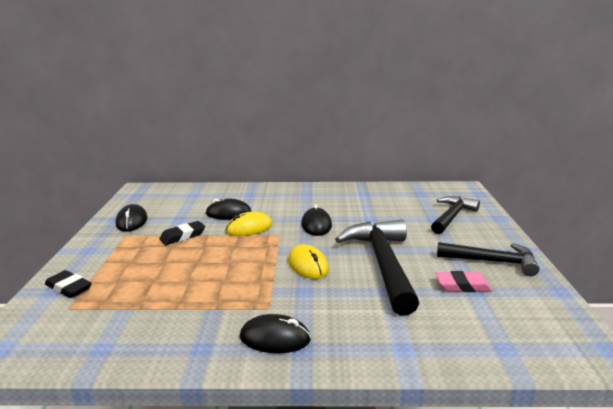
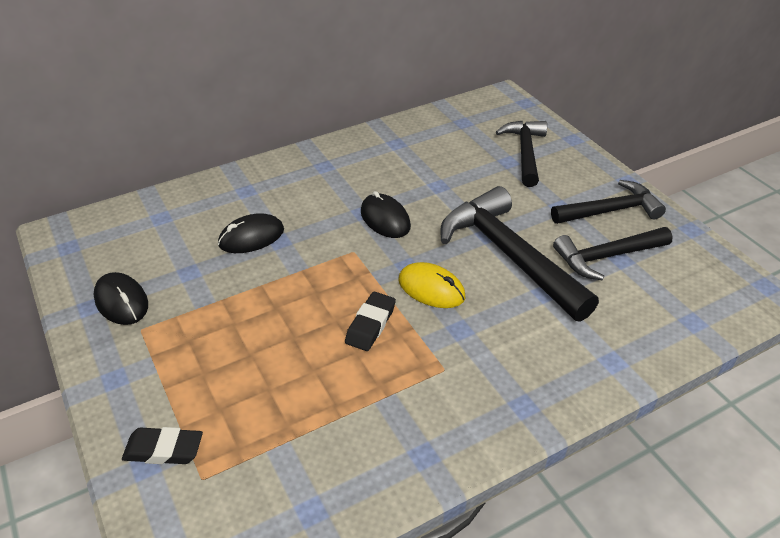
camera: 30 degrees left, 20 degrees up
(182, 236) = (229, 301): black eraser -> black eraser (370, 324)
(249, 228) = (305, 254): yellow mouse -> none
(275, 338) = (487, 405): black mouse -> none
(462, 286) = (607, 256): pink eraser -> black hammer

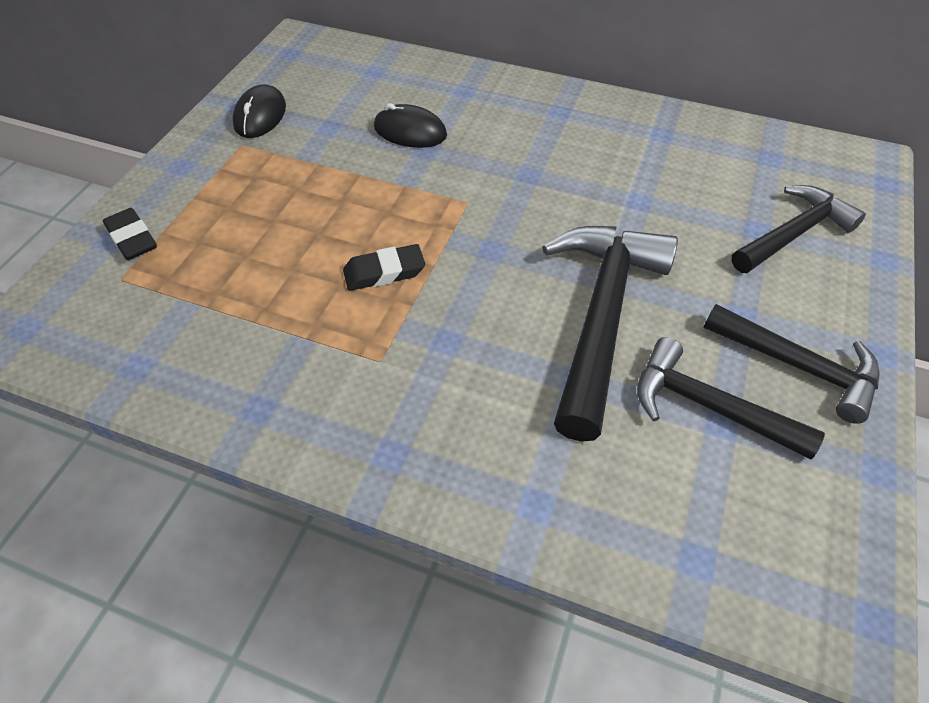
camera: 50 degrees right, 10 degrees up
(385, 219) = (538, 195): black mouse -> none
(431, 288) = (479, 285): yellow mouse -> none

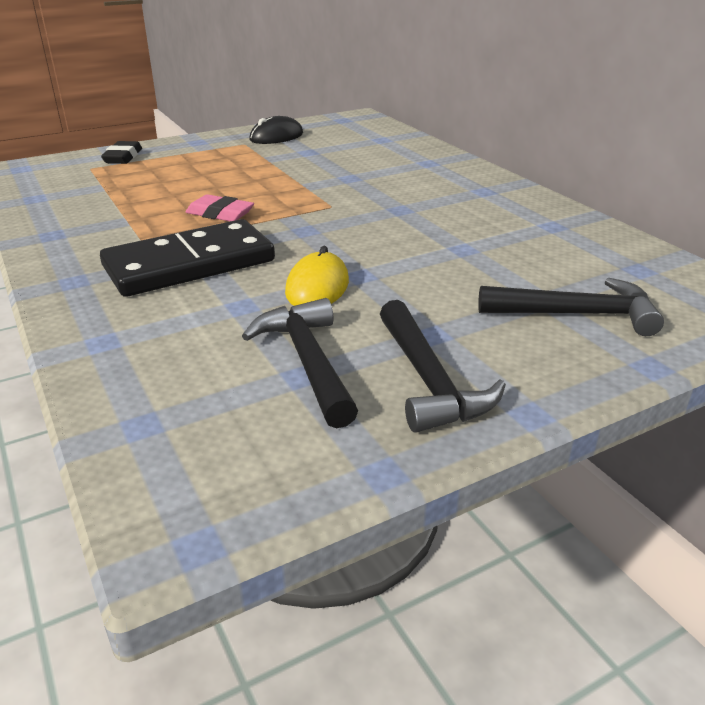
camera: 40 degrees right, 20 degrees down
(384, 272) = (220, 214): black eraser -> pink eraser
(410, 131) = (354, 168): black mouse -> none
(462, 360) = (190, 264): none -> black domino
(601, 318) = (317, 287): black hammer -> yellow mouse

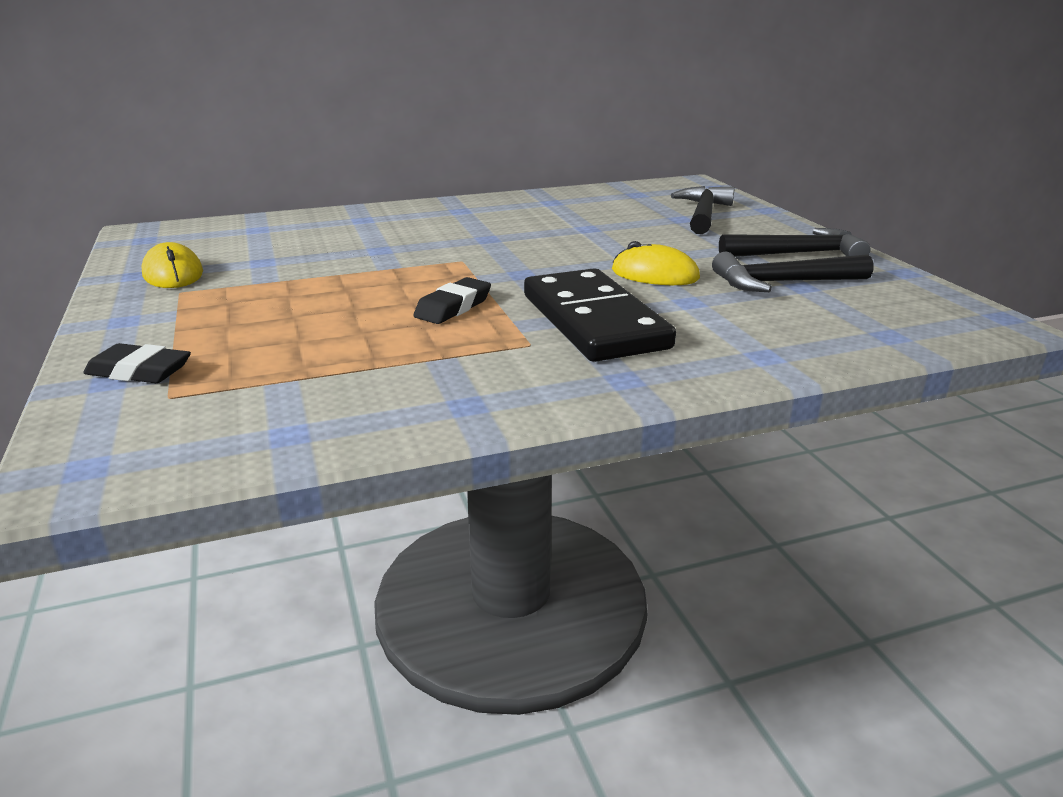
camera: 80 degrees left, 5 degrees down
(220, 214) = (453, 307): pink eraser -> black eraser
(276, 137) = (173, 273): black mouse -> yellow mouse

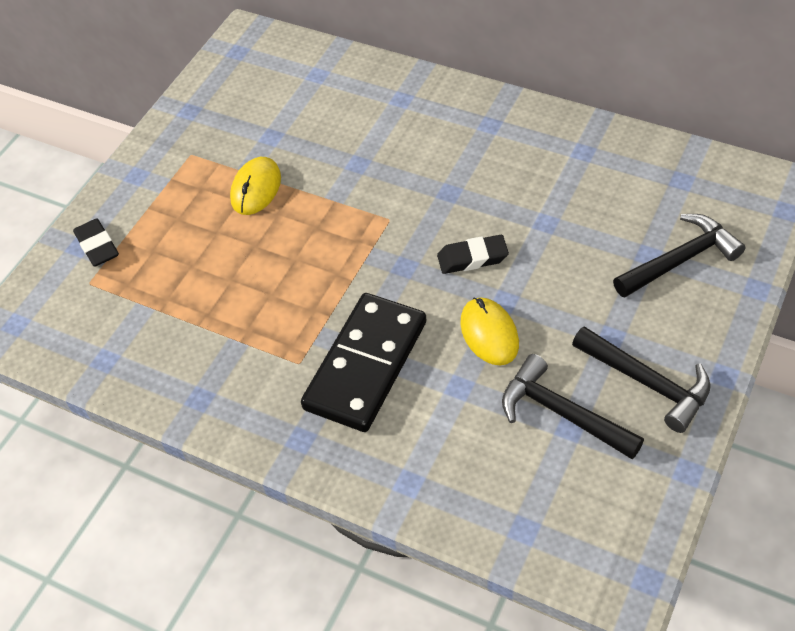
camera: 50 degrees right, 25 degrees up
(173, 273) = (208, 123): yellow mouse -> yellow mouse (256, 189)
(453, 307) = (309, 285): black eraser -> black eraser (472, 258)

